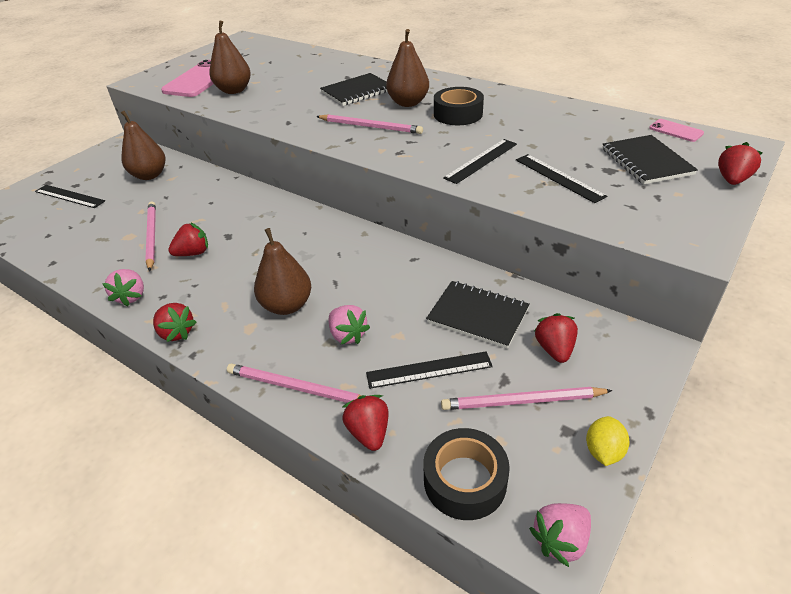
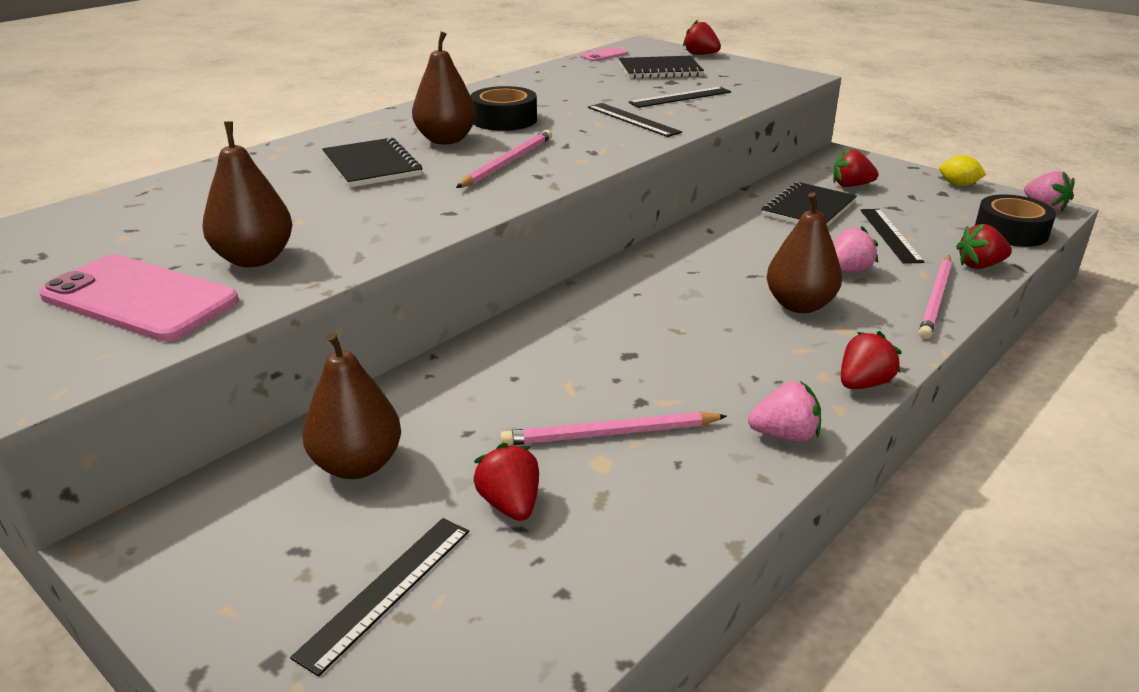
camera: 85 degrees left, 10 degrees down
(193, 253) = (672, 384): red strawberry -> red strawberry (510, 504)
(522, 401) = (917, 203): pink pencil -> none

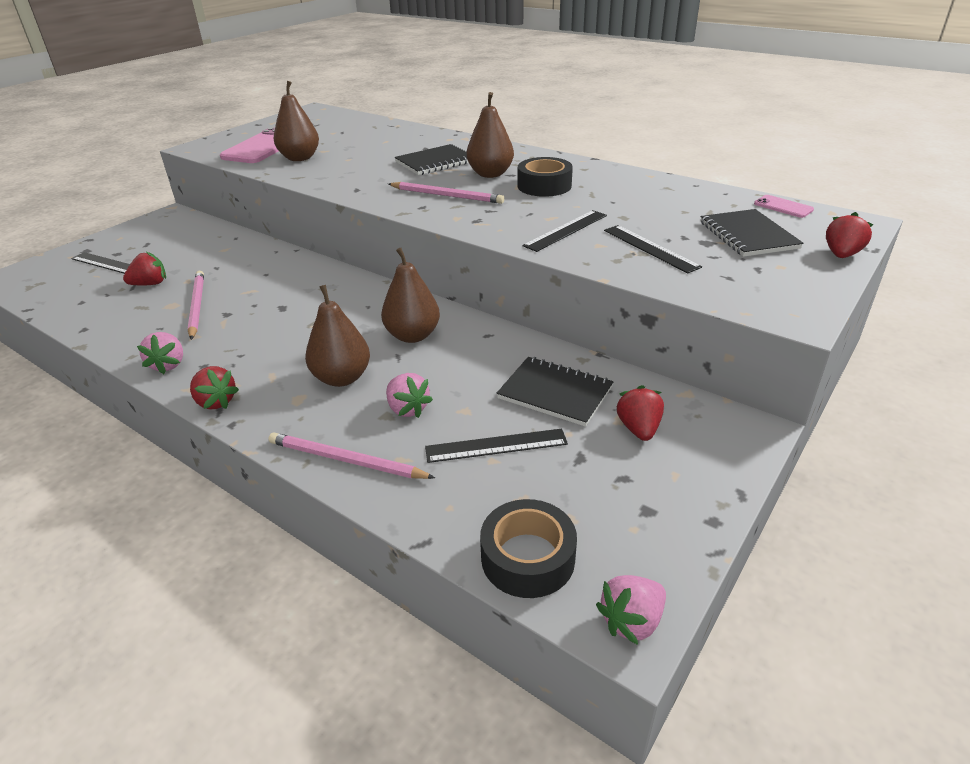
camera: 85 degrees right, 5 degrees up
(357, 465) = (200, 246): brown pear -> brown pear (412, 335)
(958, 185) = (686, 532): yellow lemon -> none
(979, 265) = (423, 507): red strawberry -> none

